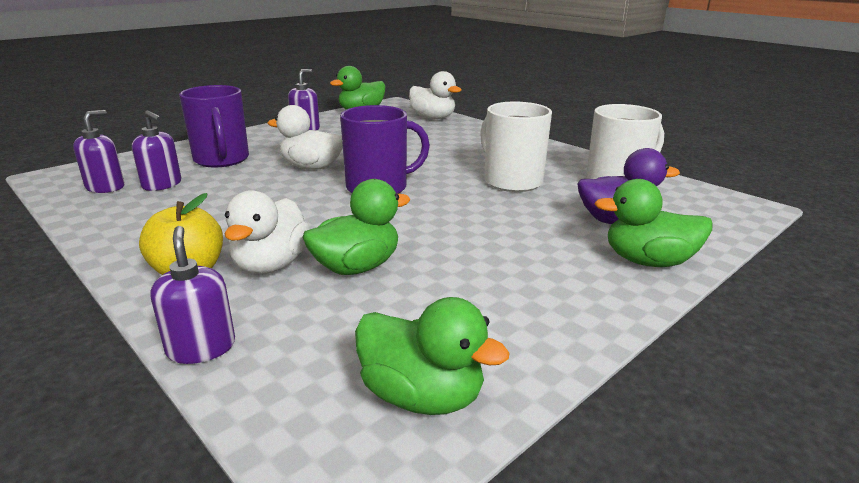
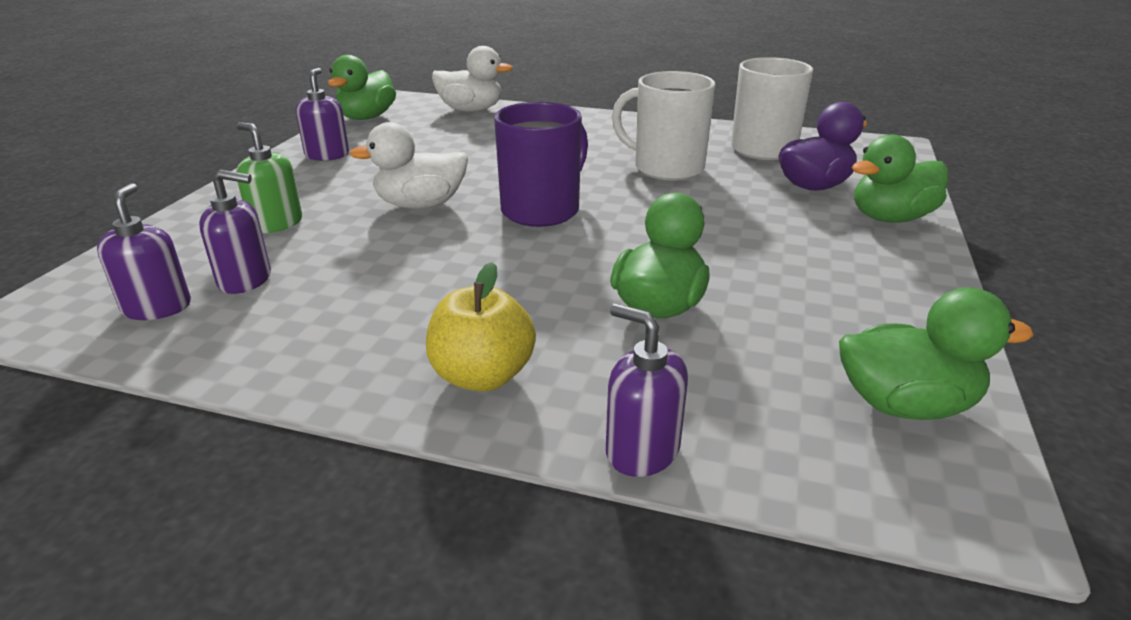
camera: 30 degrees left, 5 degrees up
(221, 159) = (276, 223): purple mug -> green soap dispenser
(271, 265) = (566, 334): white duck -> none

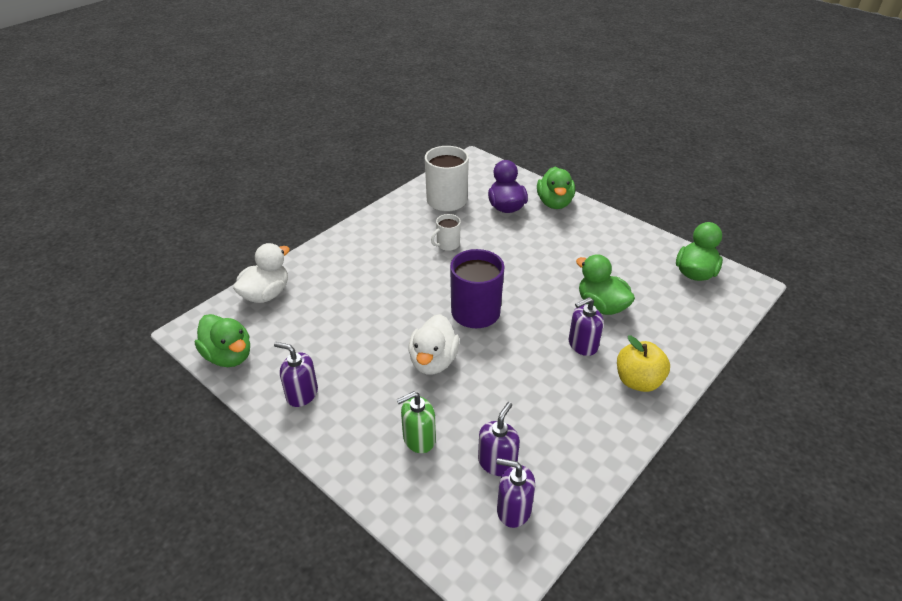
camera: 65 degrees left, 10 degrees up
(642, 450) = (703, 349): purple soap dispenser -> purple soap dispenser (582, 345)
(667, 168) = (447, 244): white mug -> white mug, size x0.52

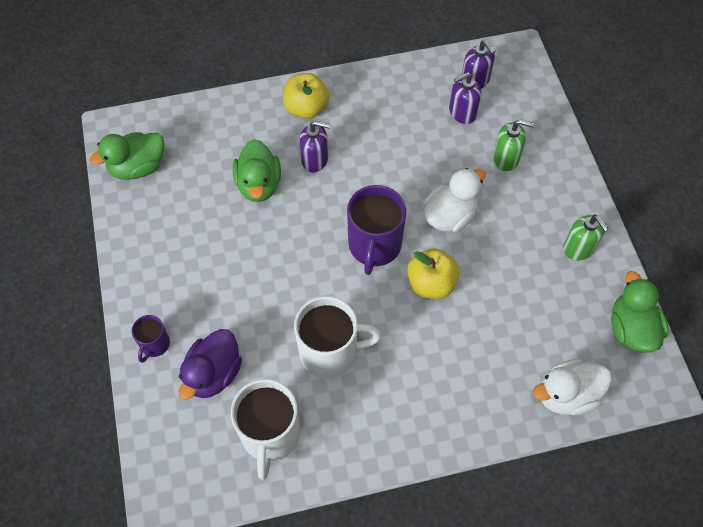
camera: 145 degrees left, 20 degrees up
(302, 394) = (579, 248): purple soap dispenser -> green soap dispenser
(411, 309) = (431, 284): none -> yellow apple
(447, 244) = (330, 352): white mug -> white mug, size x1.91
(554, 203) = (154, 344): green duck -> purple mug

